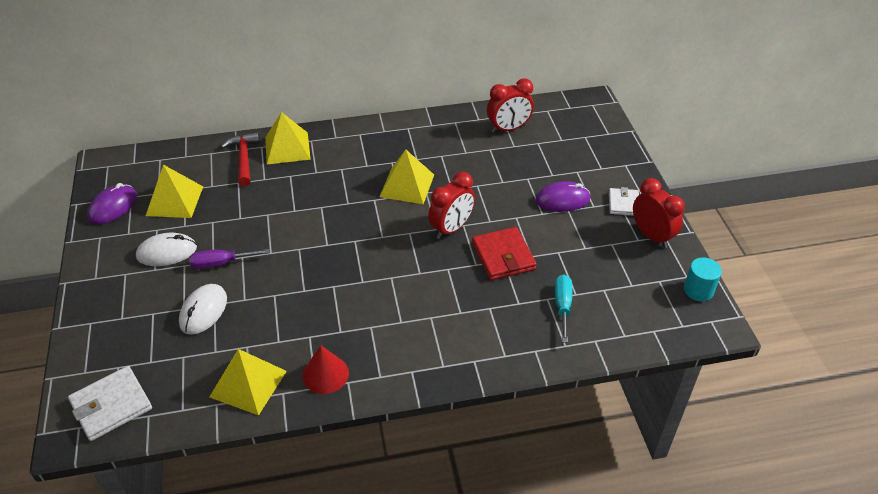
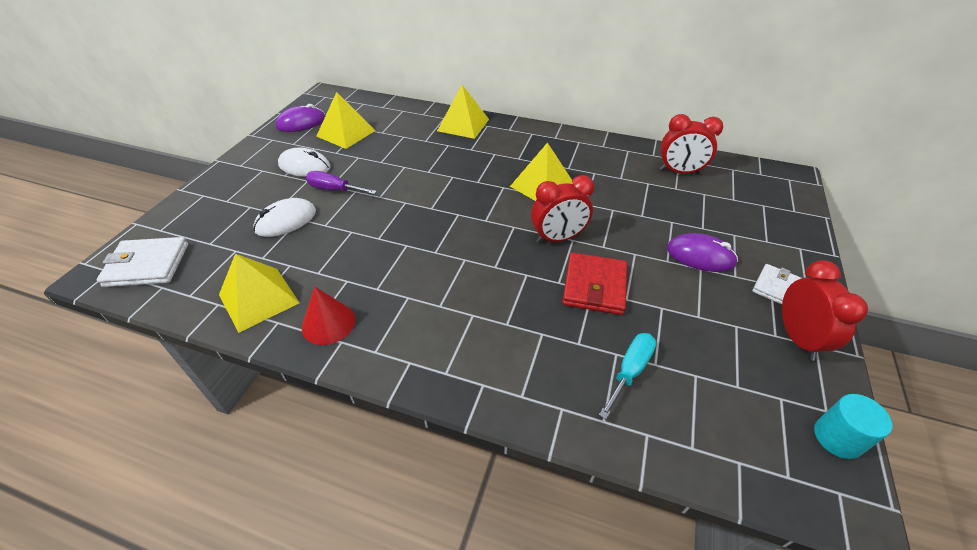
camera: 30 degrees right, 0 degrees up
(244, 159) = (423, 122): red hammer -> none

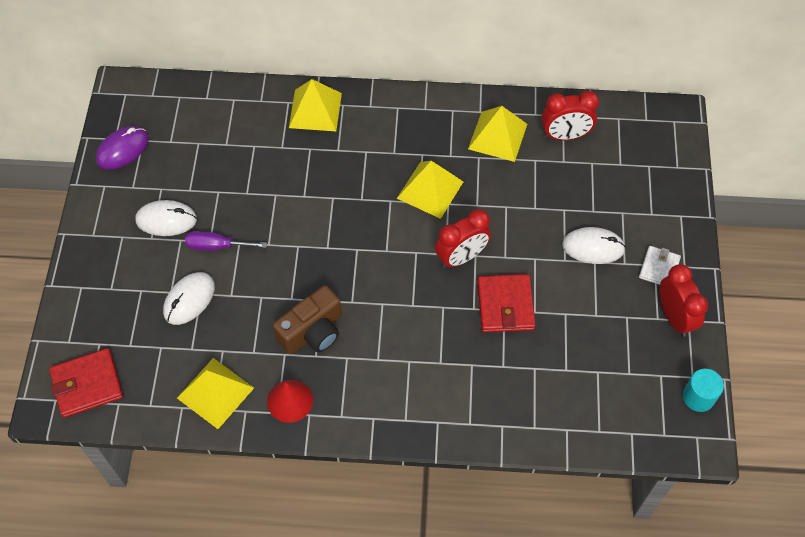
camera: 15 degrees left, 15 degrees up
(147, 265) = (87, 384): white wallet -> red wallet
(346, 133) = (185, 156): yellow pyramid -> yellow pyramid (497, 136)
(384, 268) = (312, 332): none -> brown camera
(630, 371) = (547, 381): turquoise screwdriver -> none
(700, 256) = (593, 247): purple mouse -> white mouse

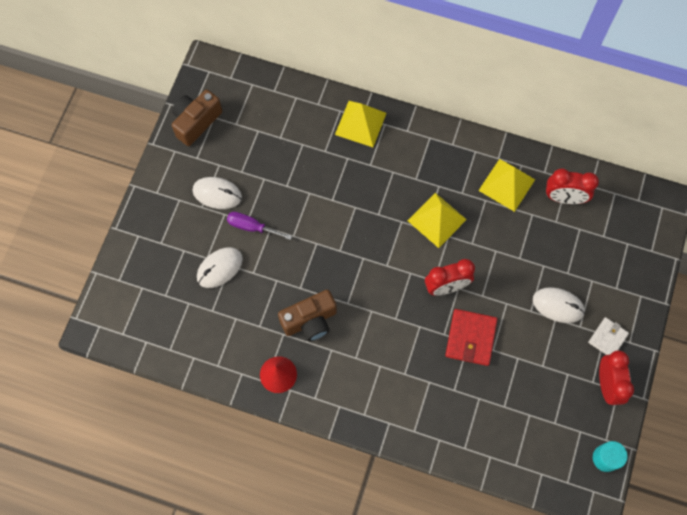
camera: 15 degrees right, 10 degrees up
(87, 384) = (126, 319): red wallet -> none
(122, 149) = (196, 122): purple mouse -> brown camera
(215, 392) = (222, 352): yellow pyramid -> none

